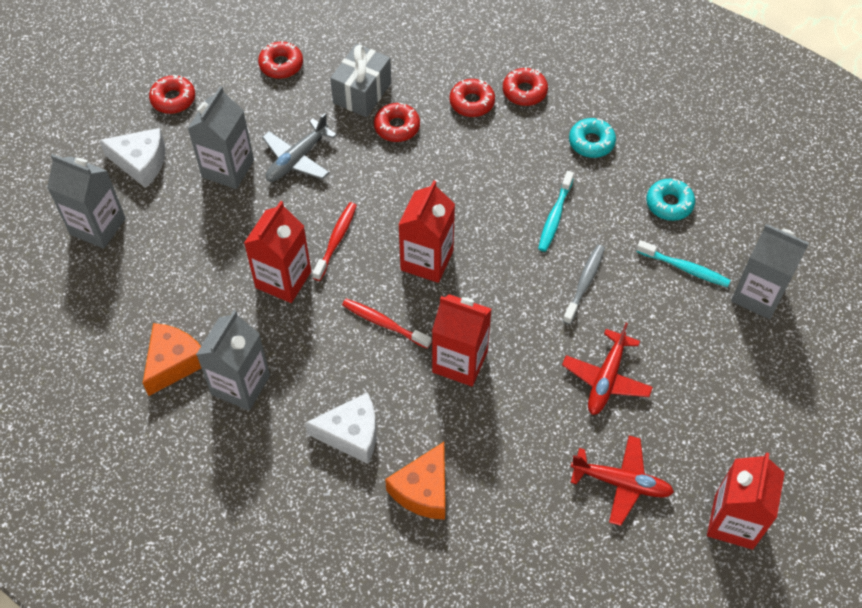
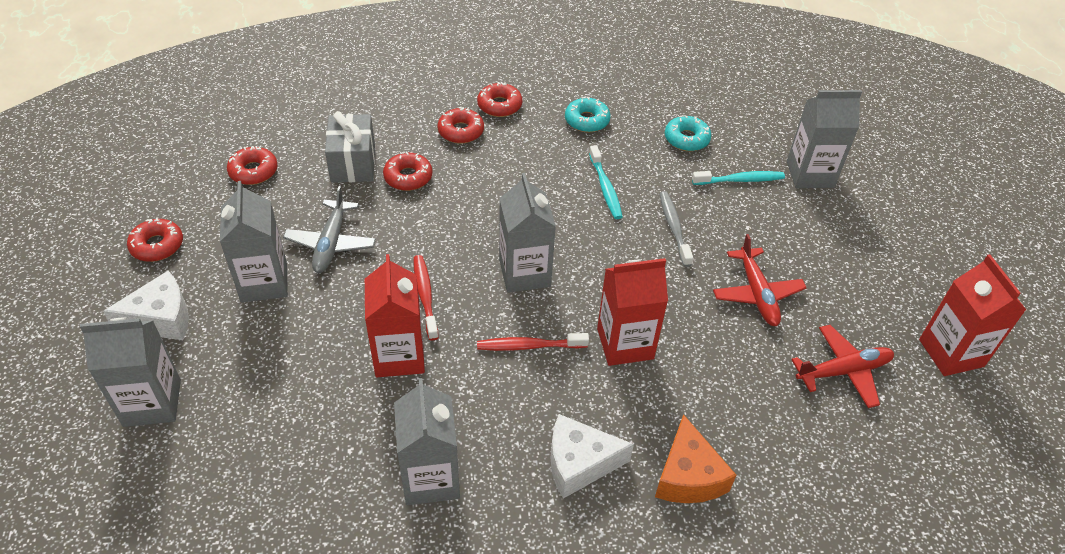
camera: 35 degrees left, 10 degrees down
(174, 363) = (340, 495): orange cheese -> none
(351, 434) = (579, 463): white cheese -> white cheese turned 150 degrees counterclockwise
(427, 260) = (524, 273): red carton -> grey carton

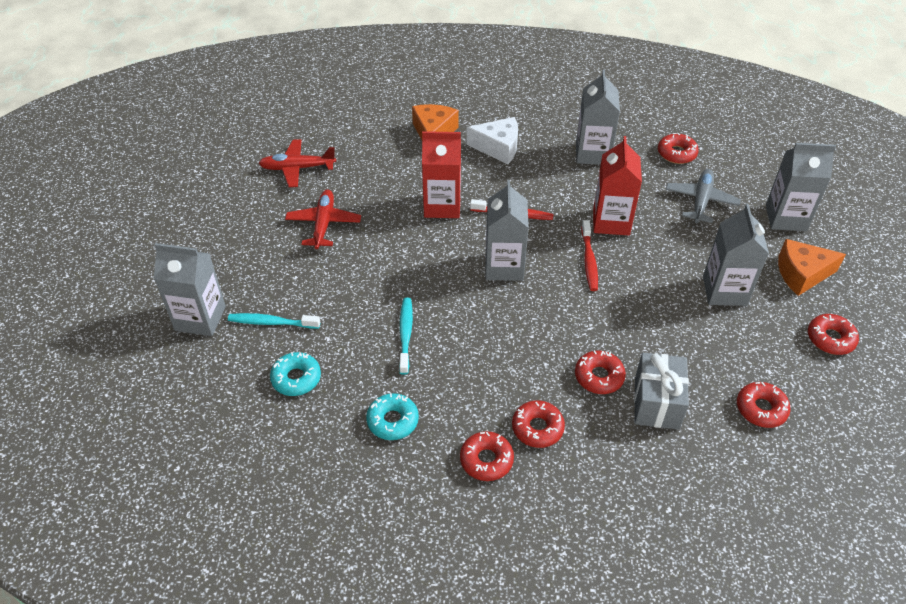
camera: 165 degrees left, 0 degrees up
(161, 318) = (802, 274): white cheese -> orange cheese
(294, 503) = (676, 153): none -> red donut
(331, 243) = (671, 317): grey plane -> grey plane (701, 201)
(674, 227) = (360, 286): grey toothbrush -> none
(951, 353) = (213, 167): red carton -> none

